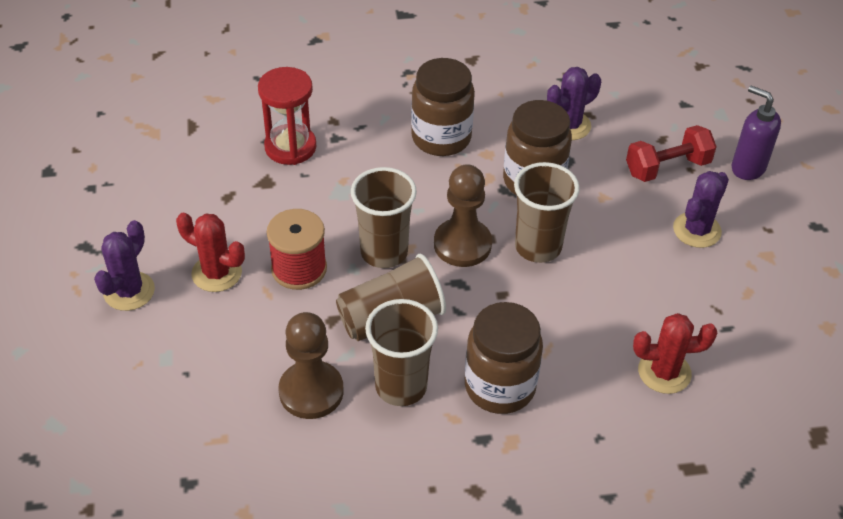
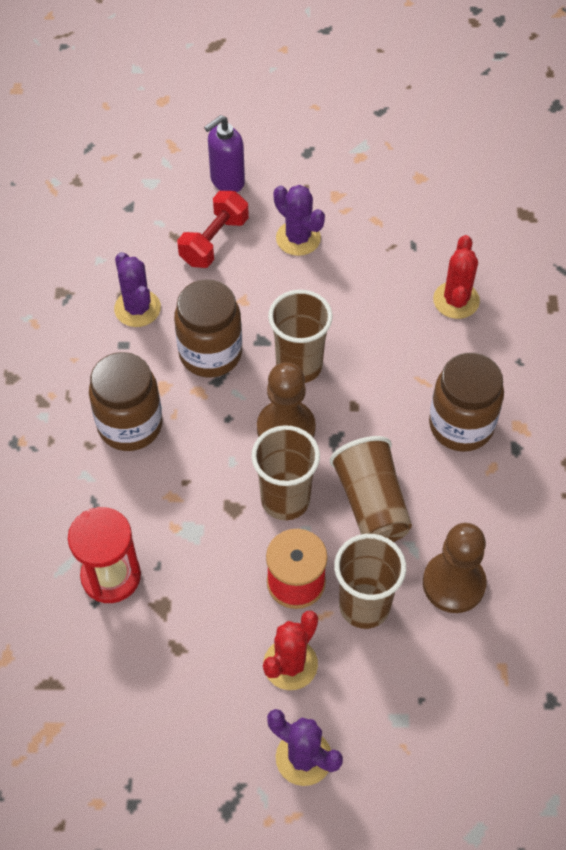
camera: 80 degrees left, 10 degrees up
(401, 386) = (454, 505): brown cup -> brown cup (364, 606)
(667, 167) = (214, 241): red dumbbell -> red dumbbell turned 45 degrees clockwise

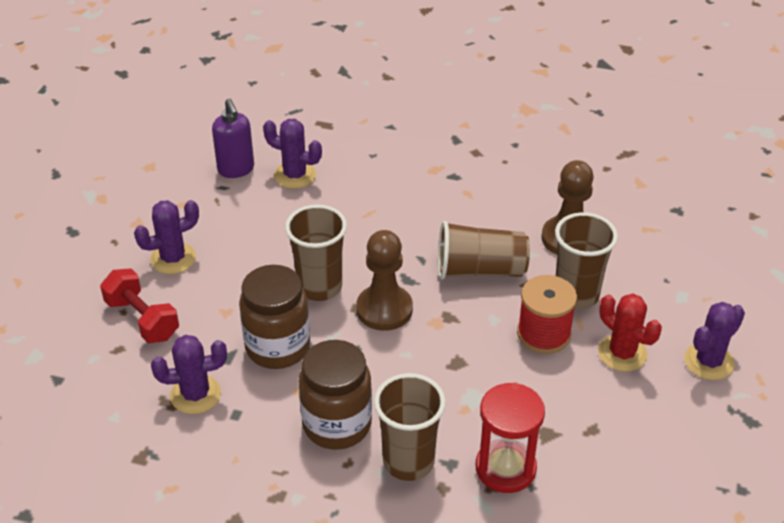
camera: 75 degrees left, 15 degrees down
(227, 181) = (71, 296): purple soap dispenser -> purple soap dispenser (236, 169)
(285, 500) = (459, 324): brown cup -> brown cup (408, 461)
(456, 300) = (295, 175): red cactus -> purple cactus
(461, 425) = (421, 201): brown jar -> none

